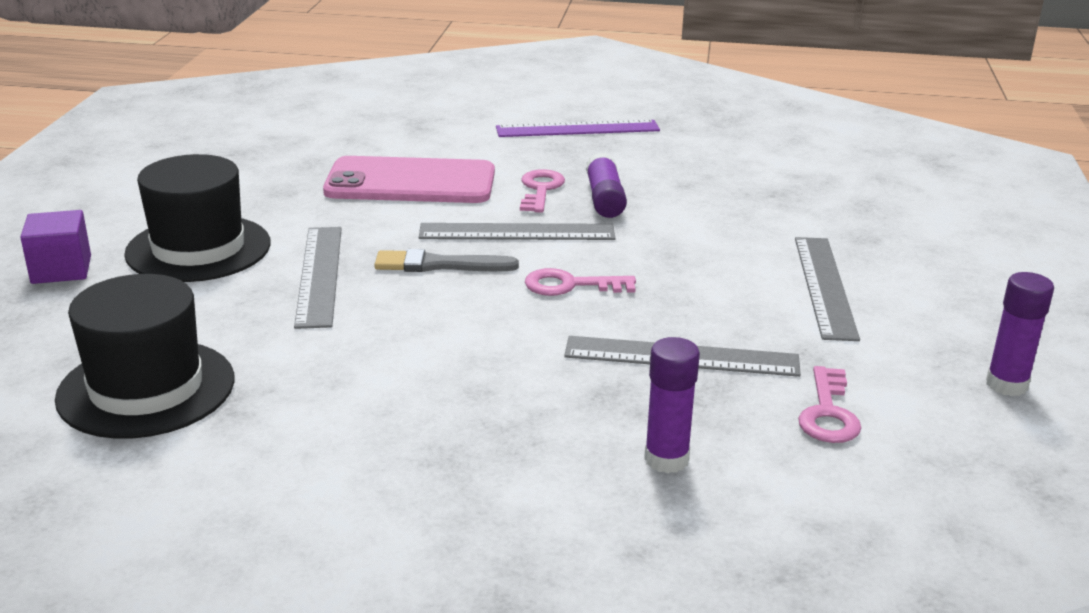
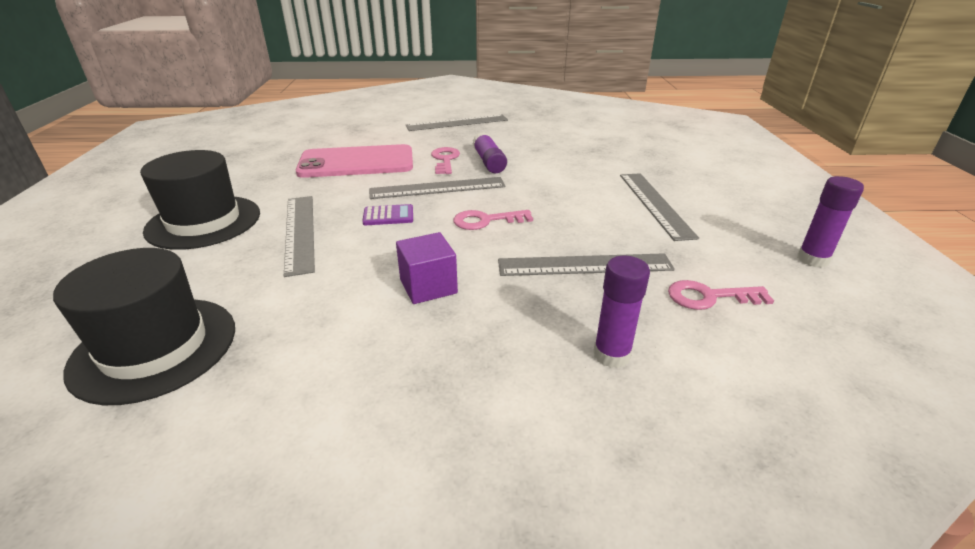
camera: 10 degrees left, 5 degrees up
(61, 270) = (89, 249): purple cube -> purple cube (428, 286)
(439, 265) = (388, 216): grey brush -> purple calculator
(577, 129) = (457, 123): purple ruler -> grey ruler
(828, 413) = (709, 297): pink key -> pink key turned 90 degrees clockwise

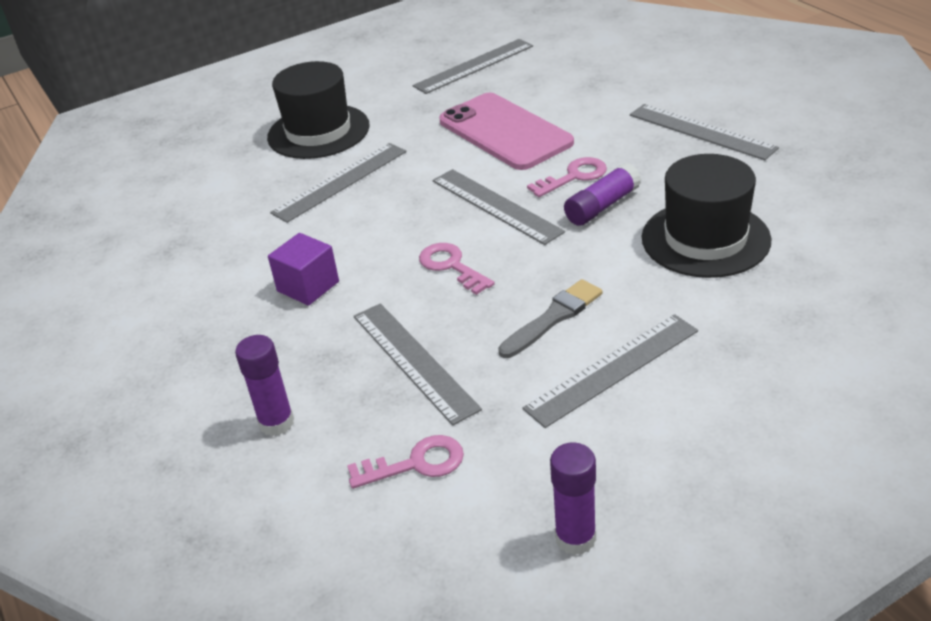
camera: 65 degrees right, 5 degrees up
(155, 348) = (160, 214): black hat -> black hat (705, 239)
(254, 149) = (474, 66): none -> grey ruler
(388, 216) = (409, 208): purple calculator -> none
(586, 205) = (553, 318): none -> grey brush
(709, 297) = (416, 463): pink key -> pink key turned 105 degrees clockwise

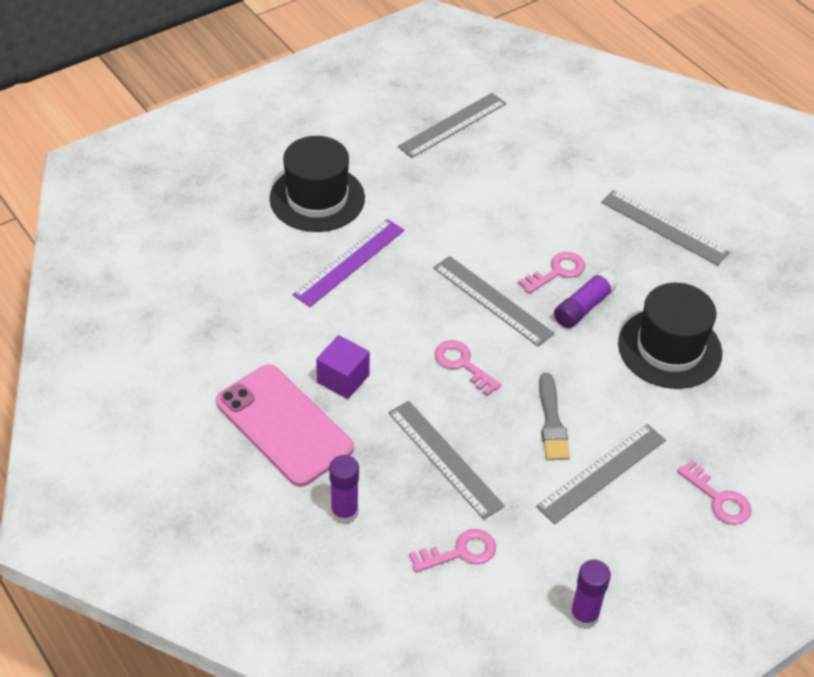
camera: 10 degrees left, 10 degrees up
(340, 181) = (349, 262): grey ruler -> purple ruler
(505, 132) = (491, 213): pink phone -> pink phone (284, 425)
(553, 318) = (552, 422): grey brush -> grey brush turned 135 degrees clockwise
(769, 392) = (718, 498): none -> pink key

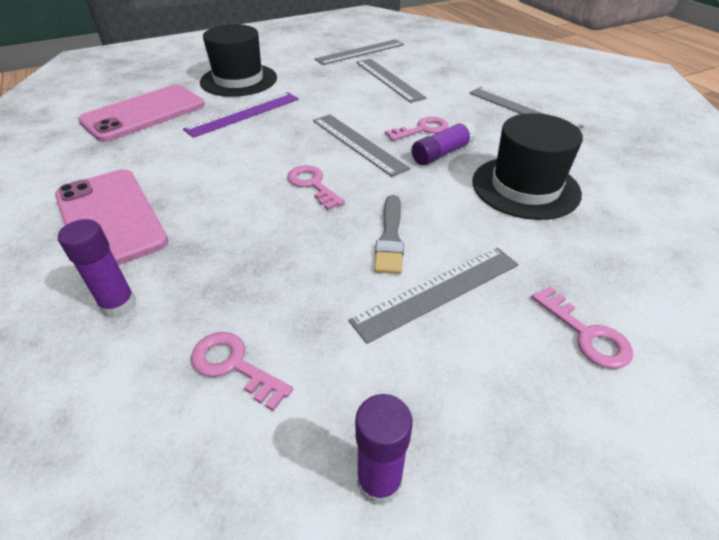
camera: 10 degrees right, 5 degrees down
(233, 271) = (144, 113): none -> pink phone
(343, 379) = (191, 187): purple cube -> none
(445, 458) = (260, 261): grey ruler -> grey ruler (388, 79)
(460, 552) = (234, 366): pink key -> pink key turned 135 degrees counterclockwise

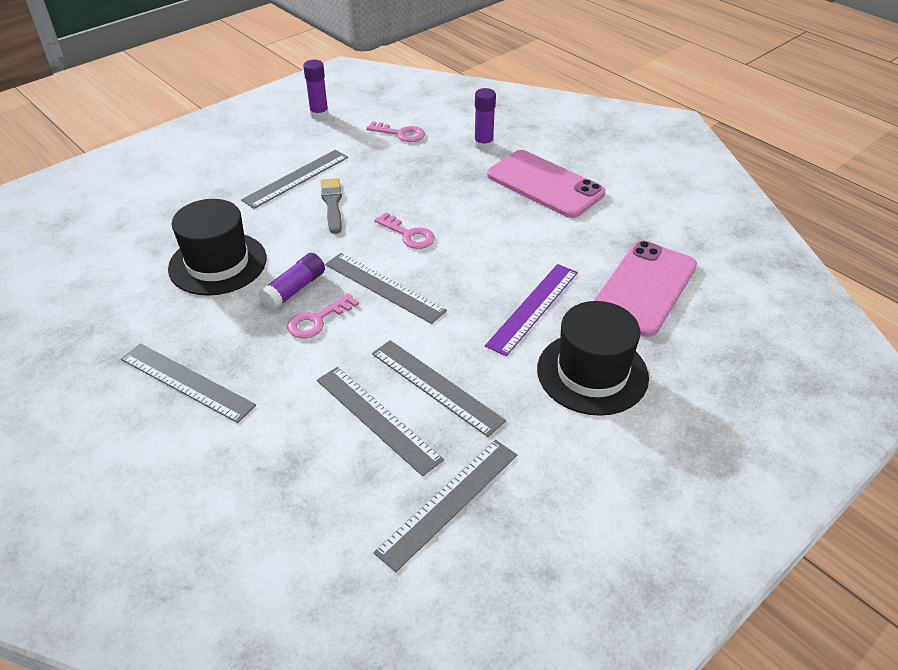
camera: 165 degrees right, 0 degrees up
(344, 87) = (436, 386): none -> grey ruler
(586, 334) = (210, 172): pink key -> none

